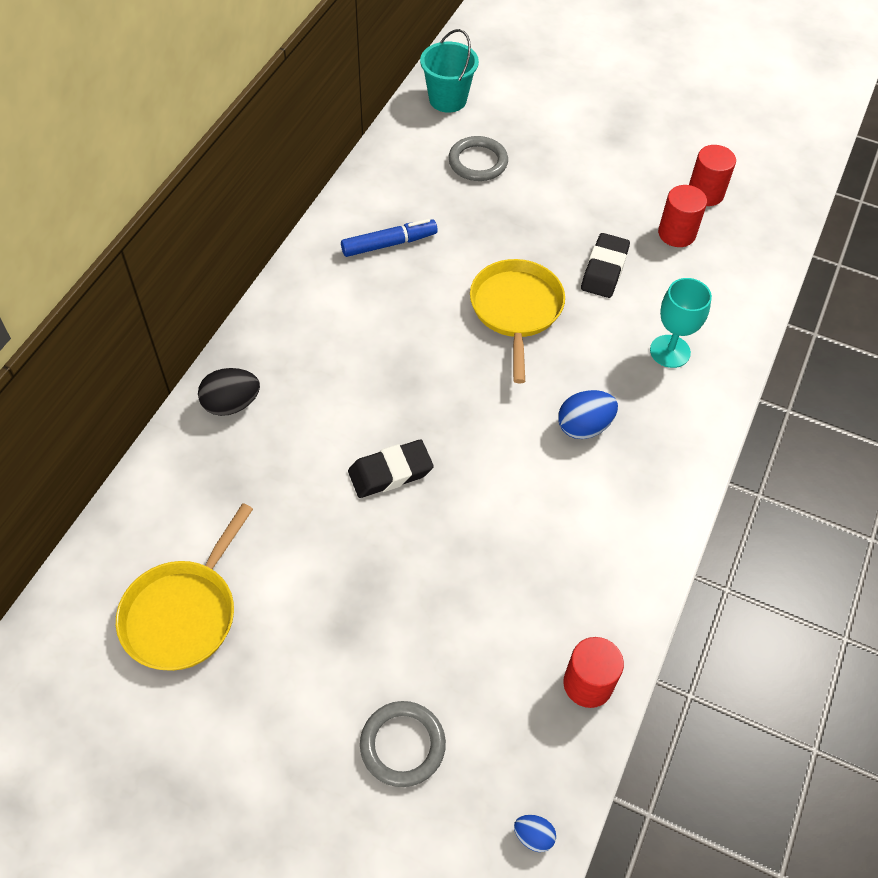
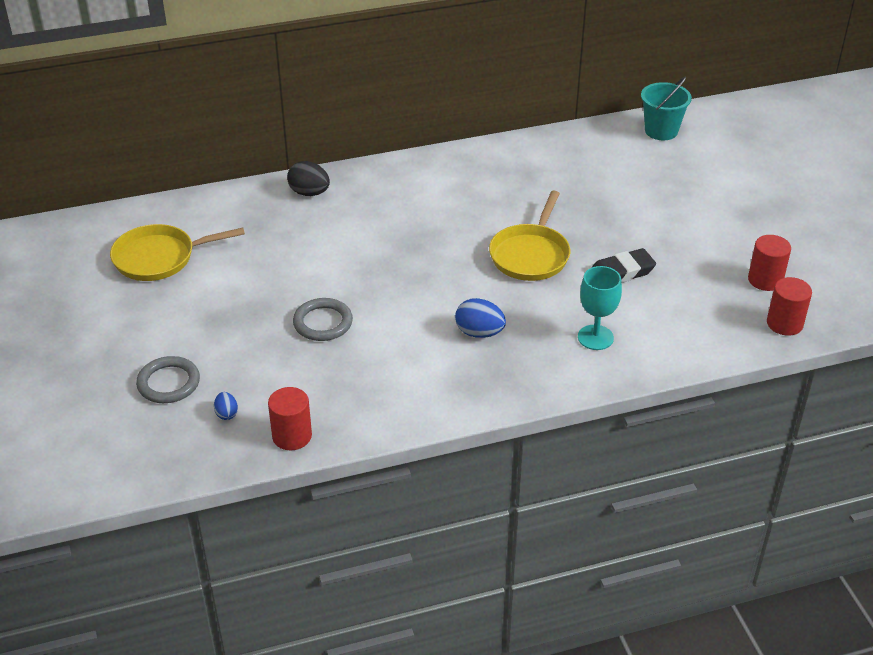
camera: 50 degrees right, 15 degrees down
(389, 244) = (506, 178): blue marker -> none
(390, 472) = (340, 275): black eraser -> none
(478, 162) = (628, 172): grey ring -> grey ring (323, 323)
(516, 310) = (530, 255): yellow pan -> yellow pan turned 150 degrees clockwise
(533, 836) = (167, 467): blue egg -> blue egg (226, 414)
(676, 233) = (705, 286): red cylinder -> red cylinder (784, 323)

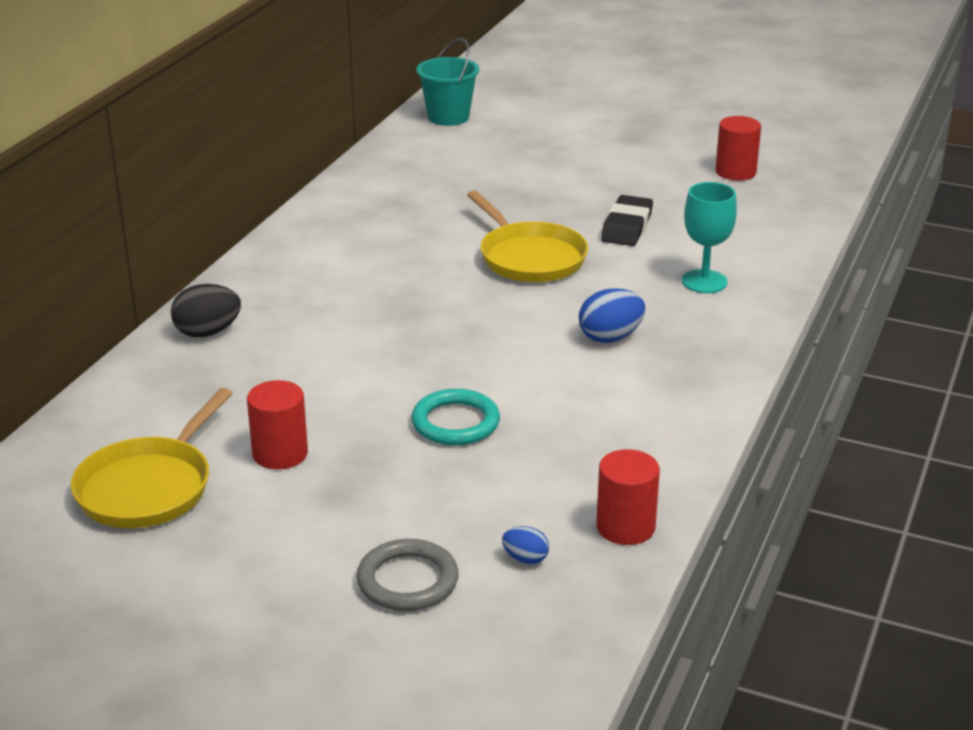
camera: 50 degrees left, 10 degrees down
(323, 323) = (455, 422): grey ring -> turquoise ring
(784, 323) = (806, 191): red cylinder -> red cylinder (280, 454)

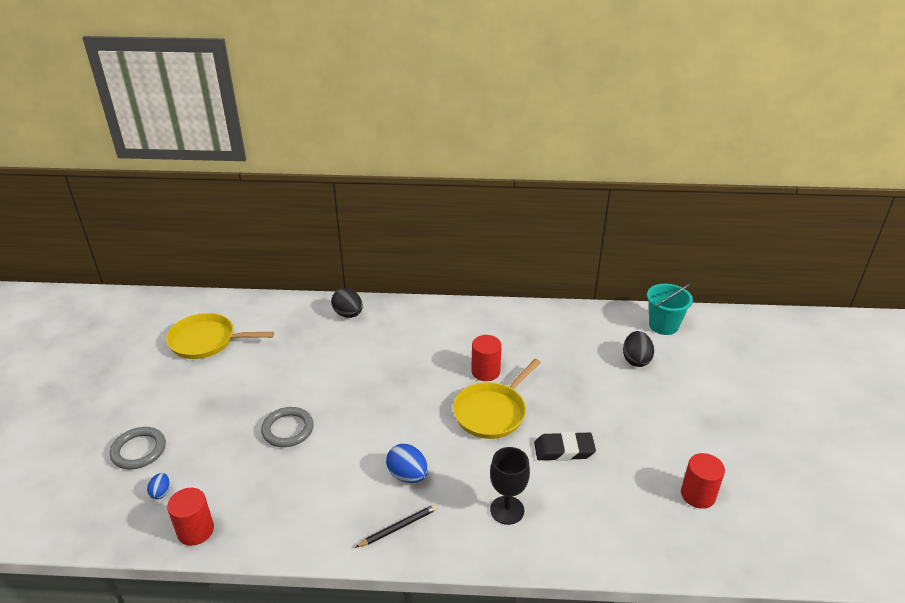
camera: 70 degrees right, 5 degrees up
(280, 454) = (242, 373): red cylinder -> red cylinder (485, 371)
(455, 422) = (288, 429): turquoise ring -> grey ring
(499, 148) = (636, 360): none -> black egg
(697, 358) = (398, 527): none -> black pencil
(704, 281) = (507, 510): turquoise goblet -> black goblet

